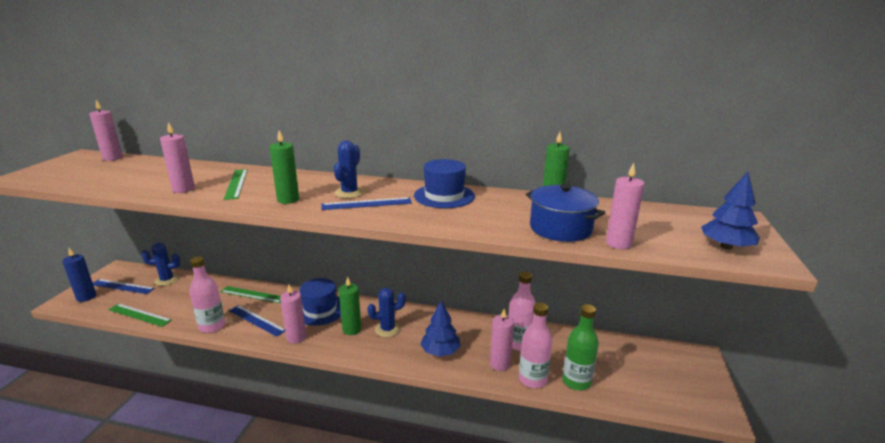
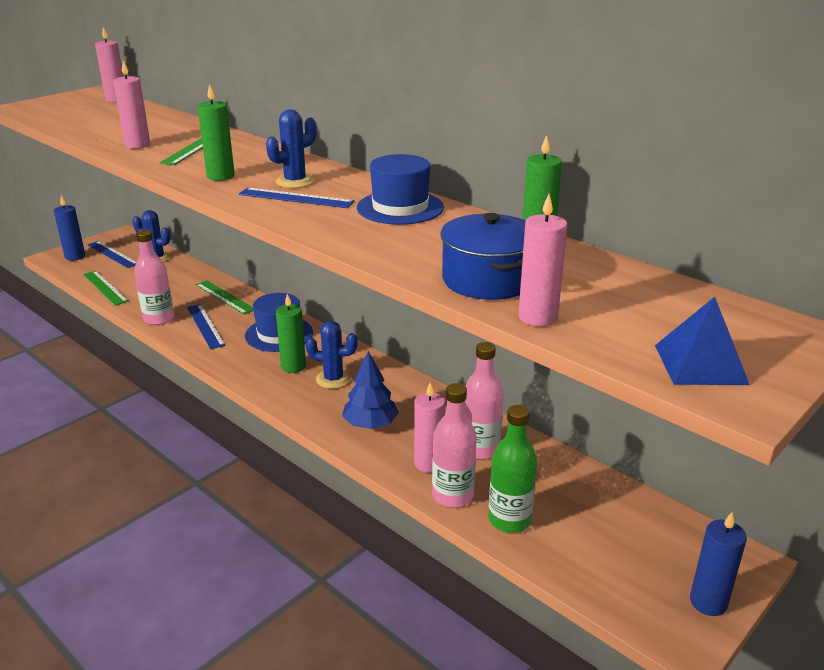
camera: 30 degrees right, 5 degrees up
(296, 337) = (228, 356): pink candle -> none
(708, 386) = (708, 602): none -> blue candle
(726, 247) = (700, 364): blue tree -> blue pyramid

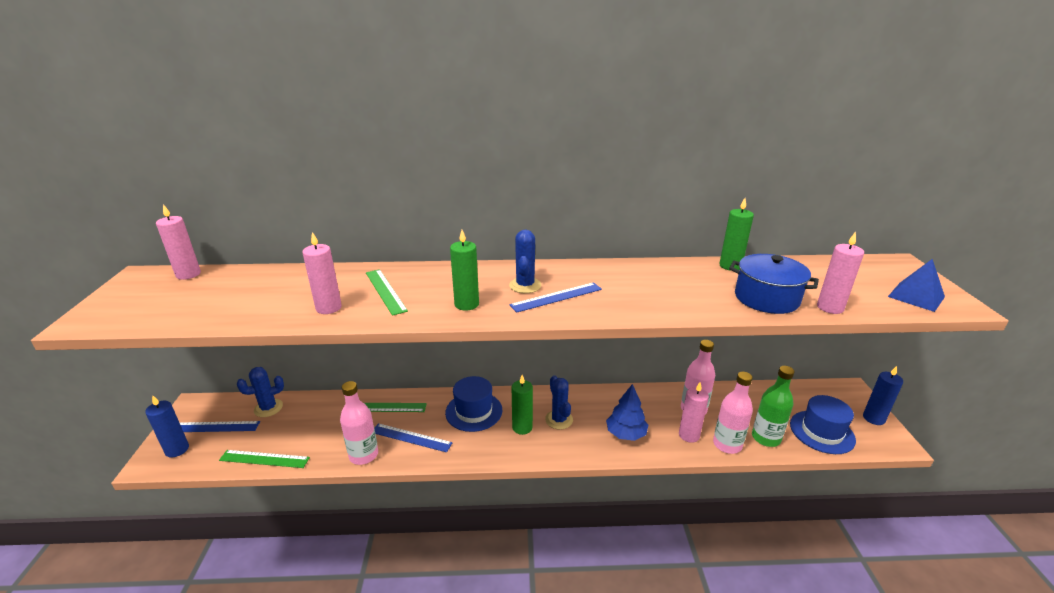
camera: 45 degrees left, 0 degrees up
(333, 379) = (559, 420): blue cactus -> blue cactus turned 75 degrees counterclockwise
(400, 208) = (625, 275): blue hat -> blue hat (822, 432)

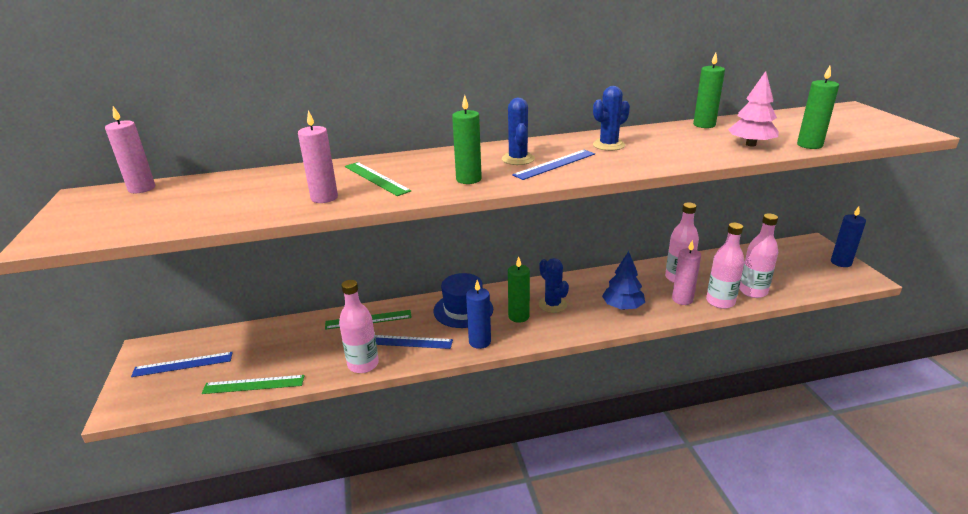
camera: 10 degrees left, 0 degrees up
(177, 449) = (146, 392): blue candle -> blue candle (480, 342)
(268, 408) = (236, 339): blue cactus -> blue cactus (608, 145)
(766, 298) = (750, 144): blue pot -> pink tree
(766, 438) = (753, 291): green bottle -> pink bottle
(822, 432) = (800, 279): blue hat -> none
(830, 307) = (809, 145): pink candle -> green candle
(916, 296) = (877, 130): blue pyramid -> none

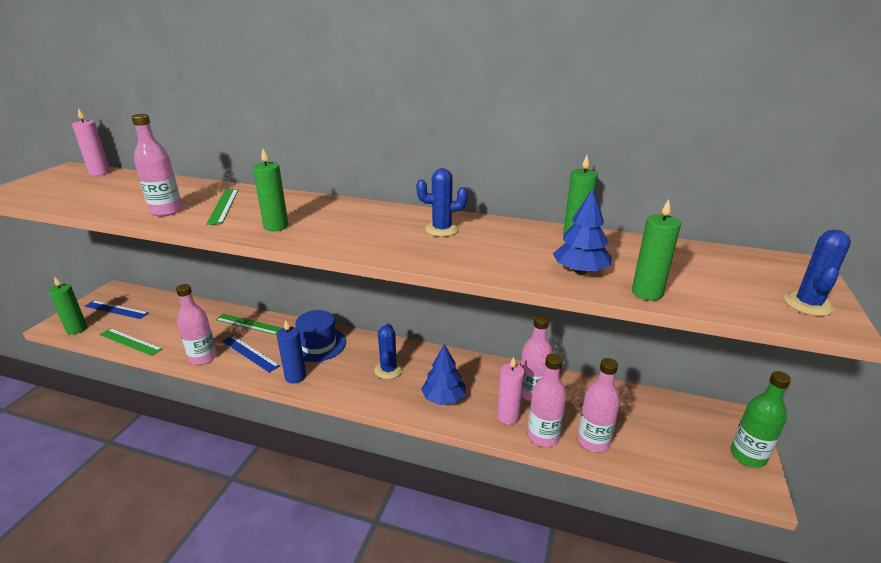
camera: 30 degrees right, 0 degrees up
(324, 198) = (166, 211): pink candle -> pink bottle
(518, 159) = (345, 220): blue cactus -> blue cactus (808, 304)
(518, 316) = (350, 368): green candle -> green candle (77, 329)
(555, 164) = (361, 234): blue ruler -> none
(750, 144) = (580, 271): pink tree -> blue tree
(841, 262) = (748, 456): blue candle -> green bottle

